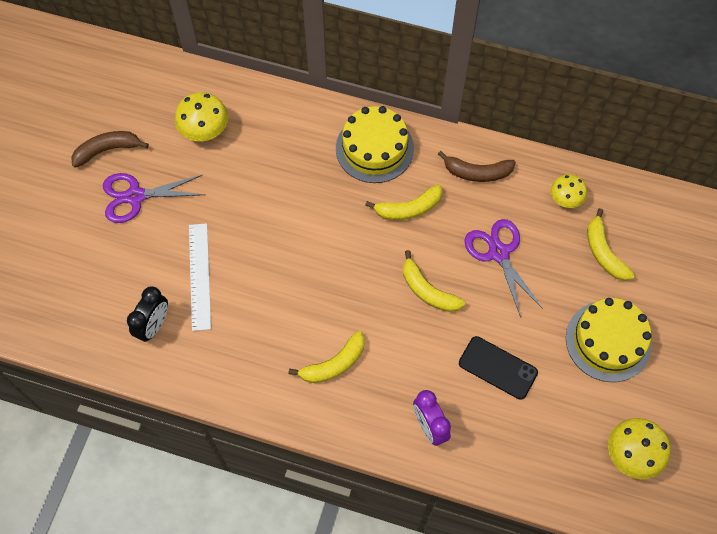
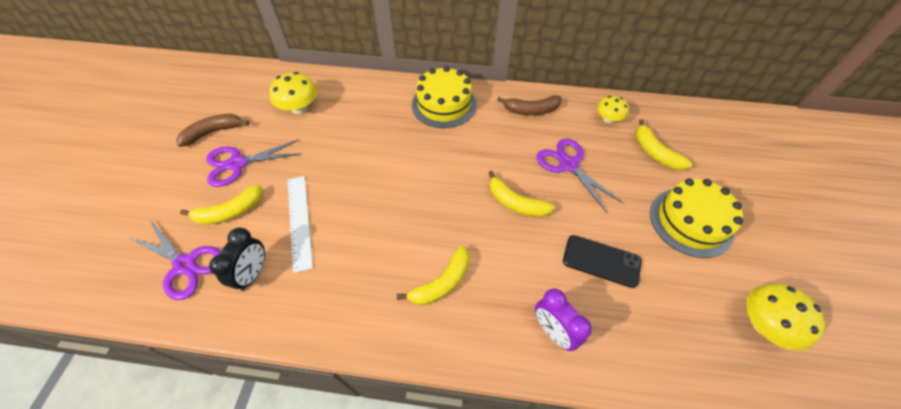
camera: 10 degrees left, 10 degrees down
(89, 306) = (185, 265): none -> purple scissors
(408, 208) = (482, 142): yellow banana -> yellow banana (230, 212)

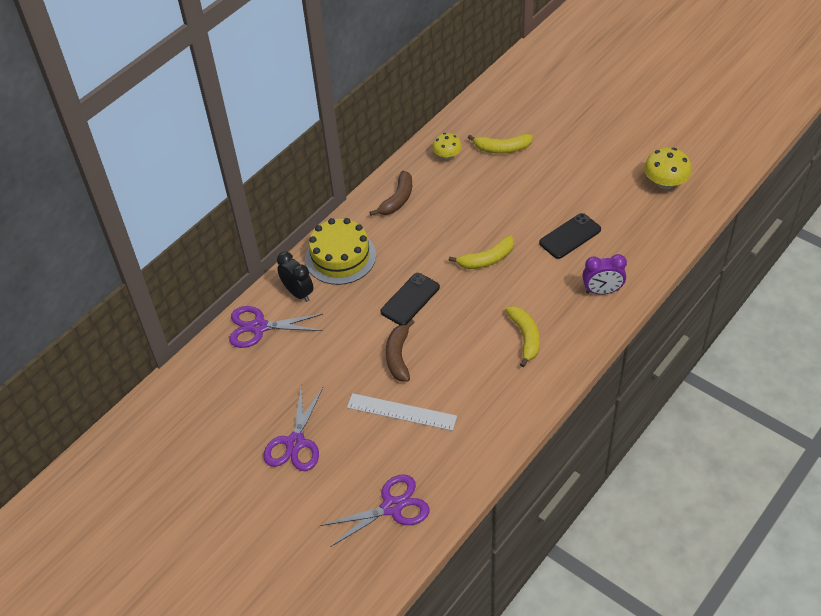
camera: 55 degrees left, 5 degrees down
(213, 132) = (232, 454): brown banana -> brown banana (398, 356)
(230, 212) = (354, 462): yellow banana -> none
(253, 273) = (434, 459): black clock -> black clock (298, 293)
(299, 108) = (254, 372): yellow mushroom -> none
(430, 168) = (410, 299): none -> black phone
(568, 165) = (474, 207): purple scissors -> purple scissors (259, 327)
(691, 221) = (574, 168): yellow cake -> none

